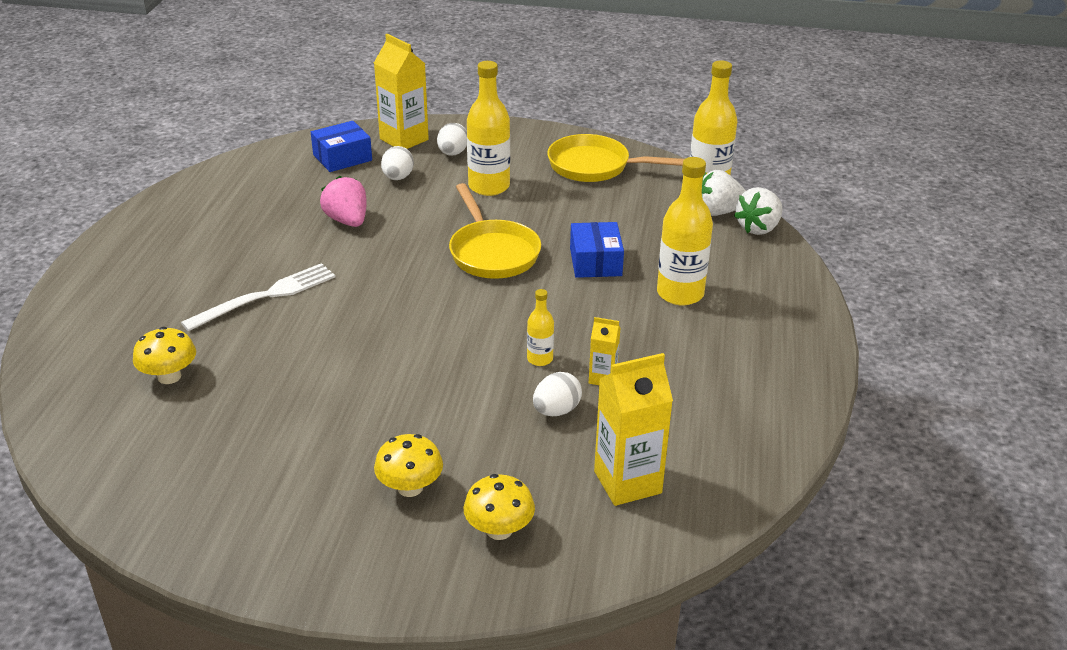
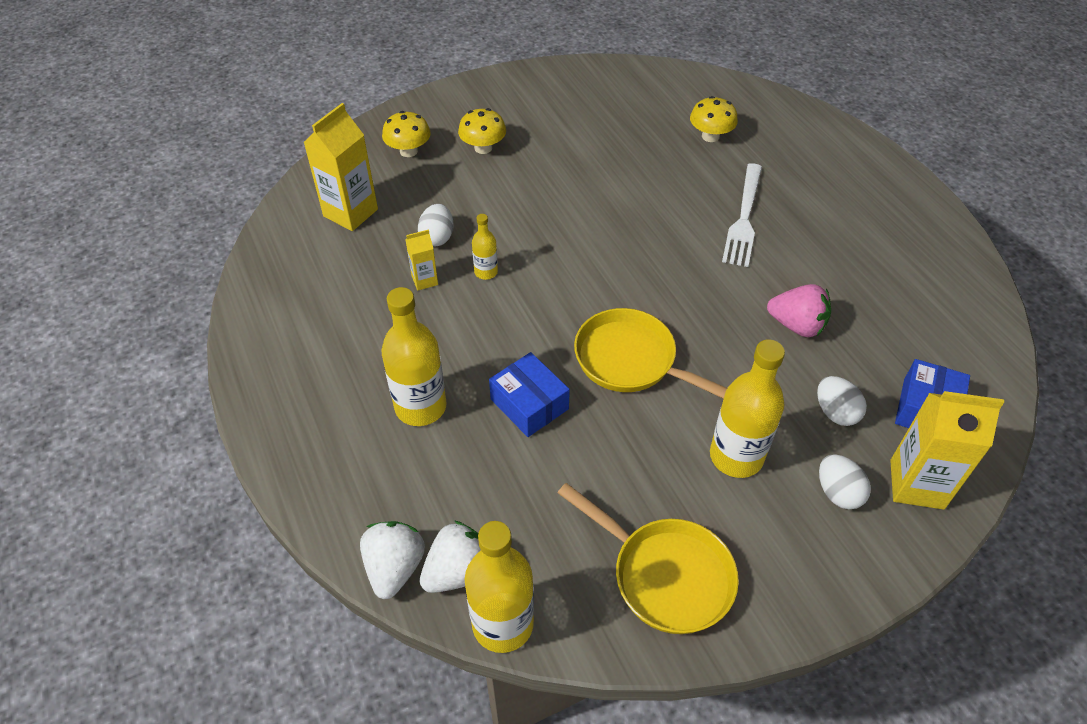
camera: 145 degrees right, 15 degrees up
(594, 166) = (665, 575): yellow pan -> yellow pan turned 60 degrees clockwise

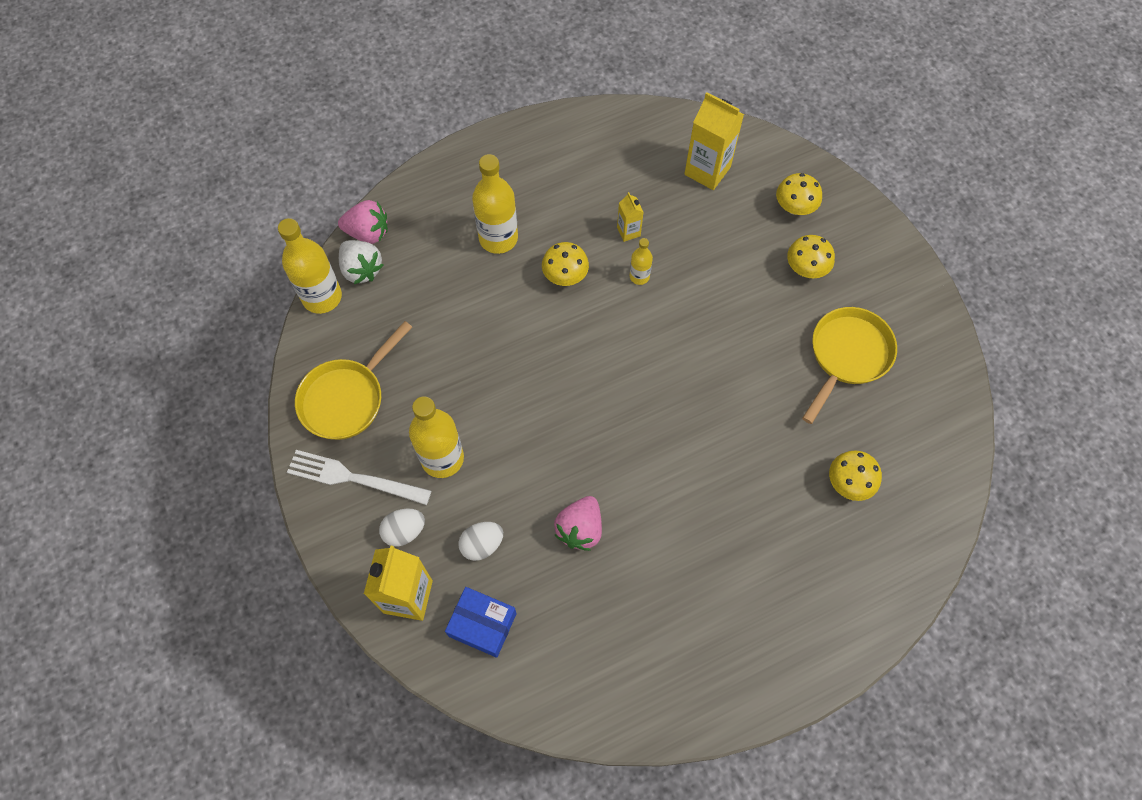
camera: 90 degrees right, 15 degrees up
(395, 567) = (368, 233): white strawberry -> pink strawberry
(437, 237) = (680, 238): white egg -> none
(481, 338) = (565, 275): none -> yellow mushroom
(529, 404) = (498, 311): blue box -> none
(631, 361) = (540, 387): yellow pan -> yellow pan (847, 356)
(744, 218) = (721, 501): white fork -> white fork (353, 478)

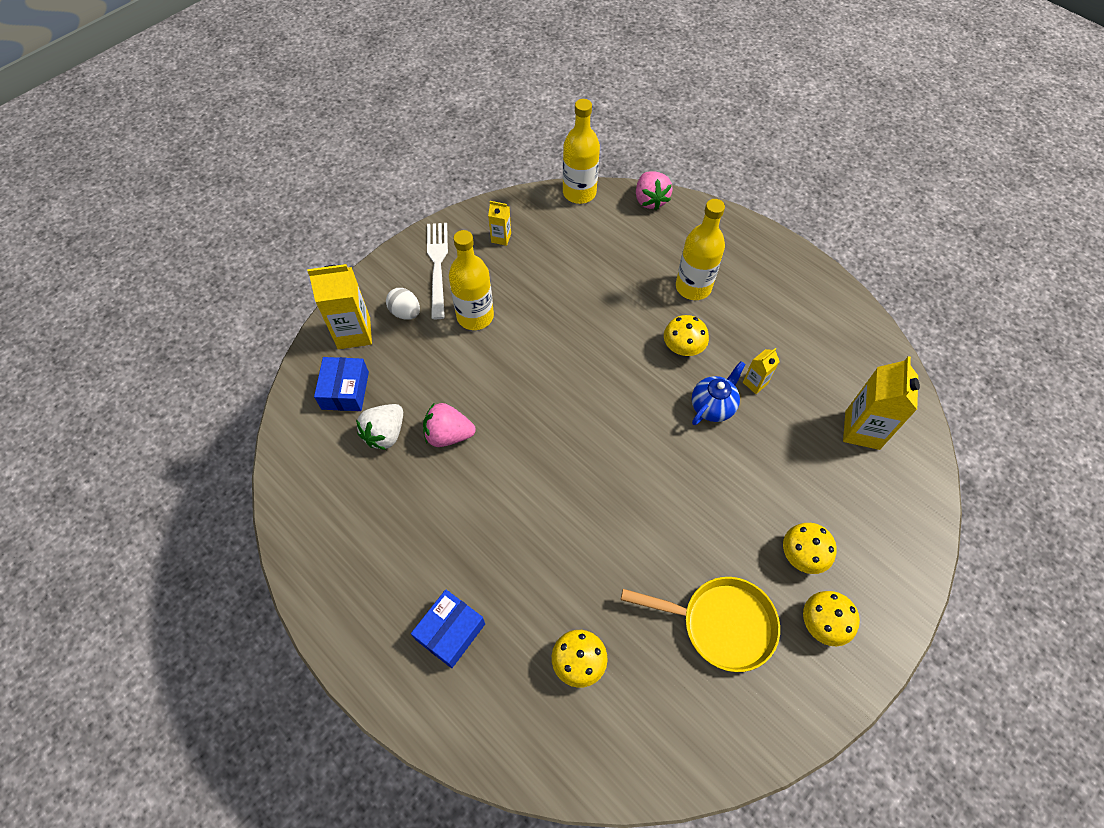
camera: 70 degrees right, 5 degrees down
(346, 398) = (501, 238): yellow pan -> yellow carton
(361, 269) = (615, 208): white strawberry -> white strawberry (385, 434)
(482, 545) = (411, 368): white egg -> none
(639, 276) = (713, 406): yellow bottle -> blue teapot
(790, 587) = (450, 632): none -> blue box
(794, 207) = (869, 524): yellow mushroom -> yellow mushroom (822, 623)

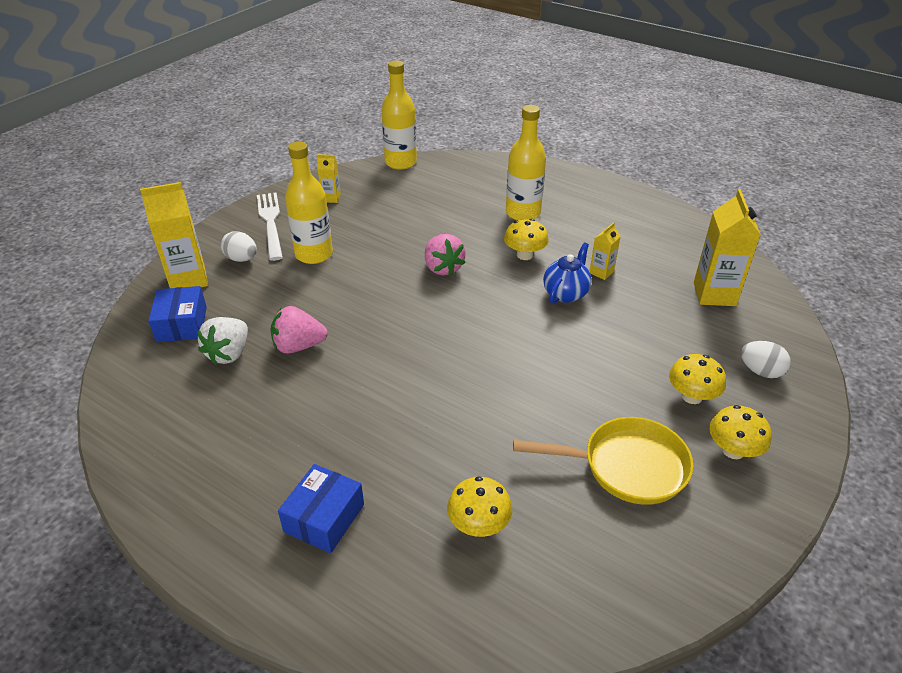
camera: 10 degrees left, 20 degrees down
(650, 200) = (467, 161): pink strawberry -> pink strawberry (443, 268)
(878, 536) = (760, 371): none -> white egg

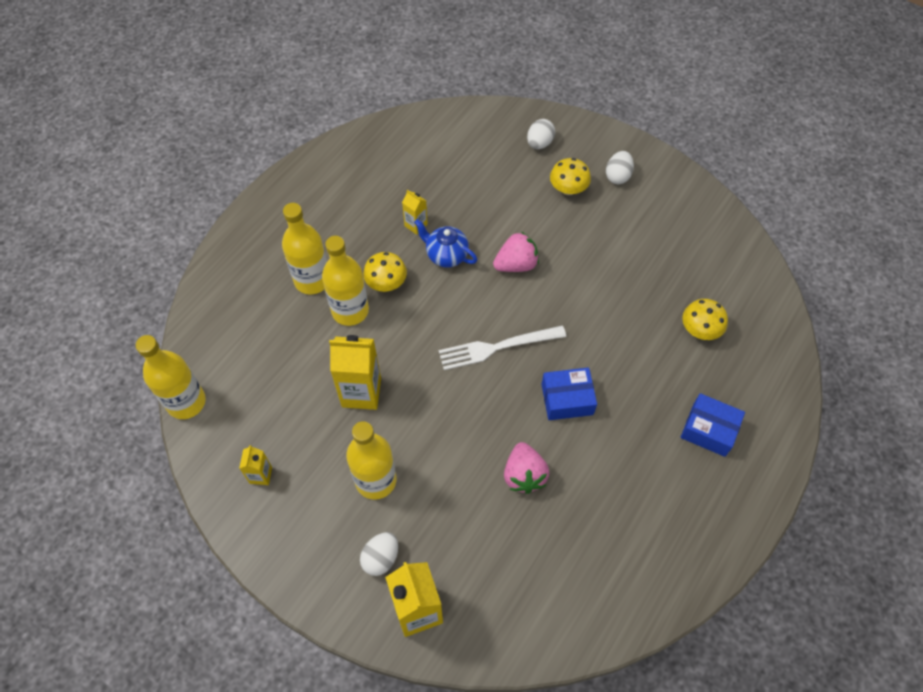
camera: 90 degrees left, 20 degrees up
(182, 324) = (494, 597): blue box -> blue box (567, 399)
(229, 353) = (537, 538): white strawberry -> none
(270, 223) = (308, 538): white fork -> white fork (497, 347)
(443, 268) = (405, 354): pink strawberry -> pink strawberry (516, 264)
(490, 235) = (350, 310): none -> yellow bottle
(627, 466) = (639, 238): yellow pan -> none
(714, 294) = (448, 151): yellow carton -> yellow carton (361, 392)
(733, 450) = (617, 176): yellow mushroom -> white egg

